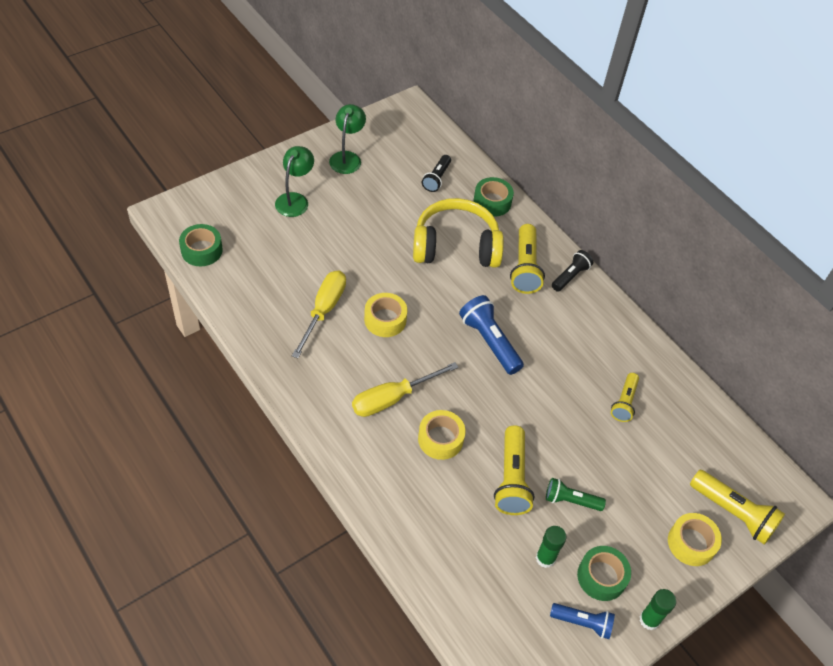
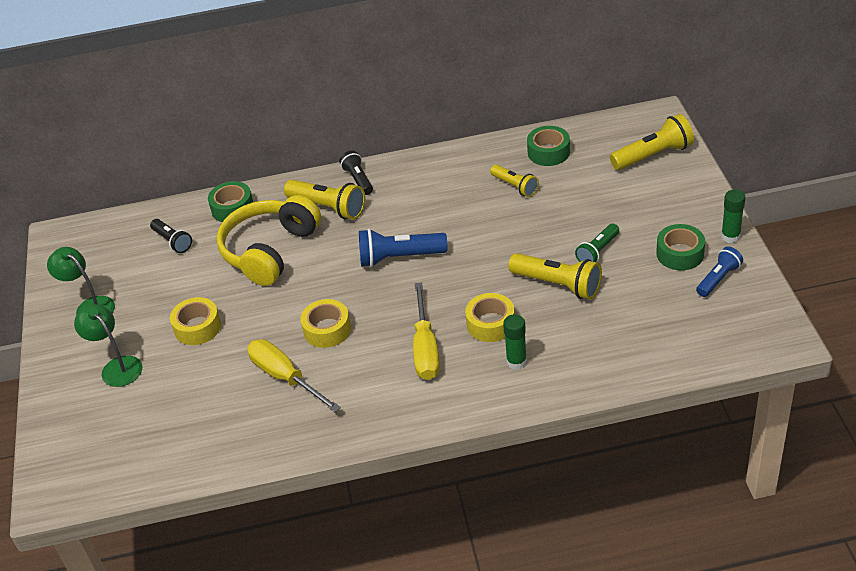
camera: 55 degrees left, 10 degrees down
(201, 250) = (131, 470): green tape -> green tape (548, 152)
(545, 558) = (648, 285): green glue stick -> green glue stick (516, 362)
(691, 543) = (670, 189): yellow tape -> yellow tape (197, 327)

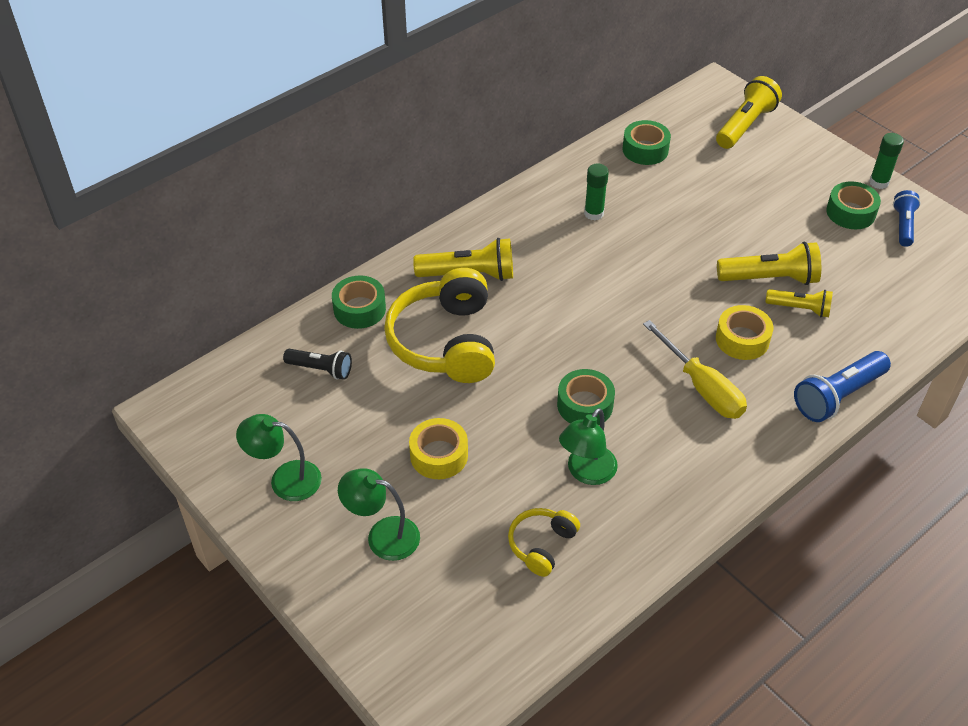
camera: 35 degrees left, 5 degrees up
(211, 414) = (542, 545): none -> yellow headphones
(285, 377) = (586, 473): yellow screwdriver -> green lamp
(327, 330) = (585, 405): yellow tape -> green tape
(358, 179) = (475, 234): black flashlight -> none
(399, 258) = (592, 303): blue flashlight -> blue flashlight (838, 396)
(515, 186) = (643, 193): yellow flashlight -> yellow flashlight (800, 308)
(516, 362) = (799, 368): green glue stick -> green glue stick (594, 213)
(598, 251) = (777, 233): green flashlight -> none

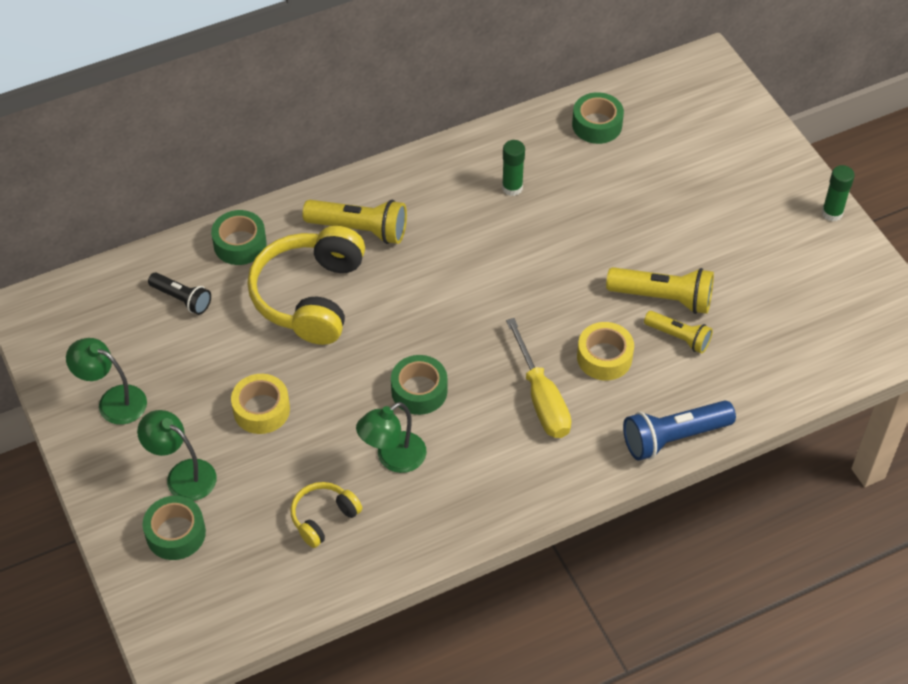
camera: 15 degrees right, 5 degrees up
(745, 125) = (717, 116): yellow flashlight -> none
(850, 212) = (784, 242): green tape -> green tape (175, 533)
(903, 225) = (833, 268): blue flashlight -> none

